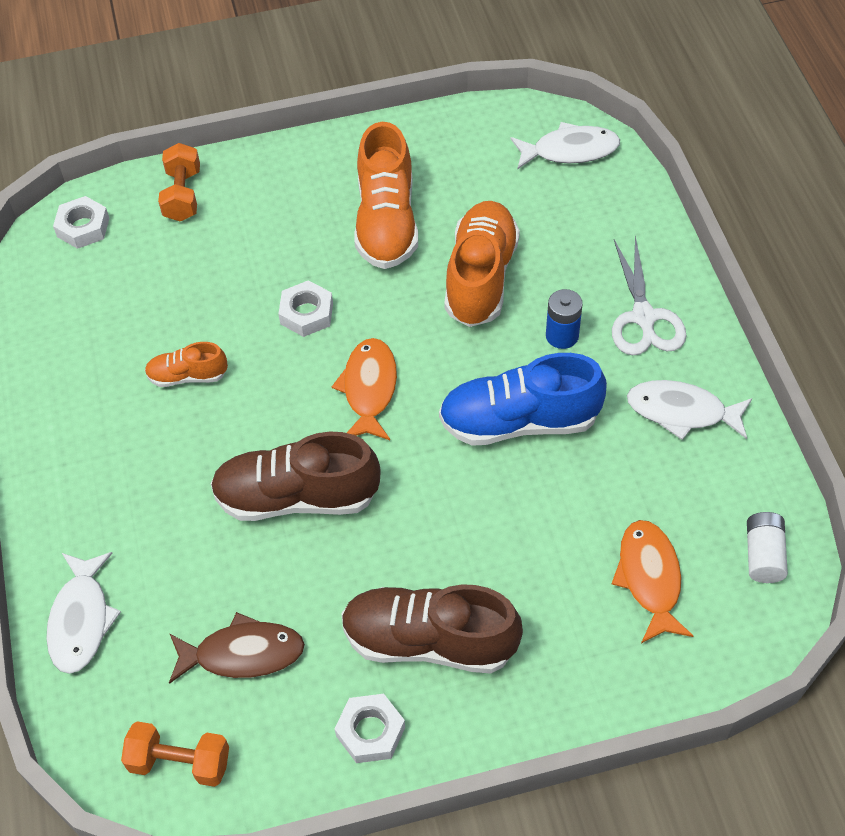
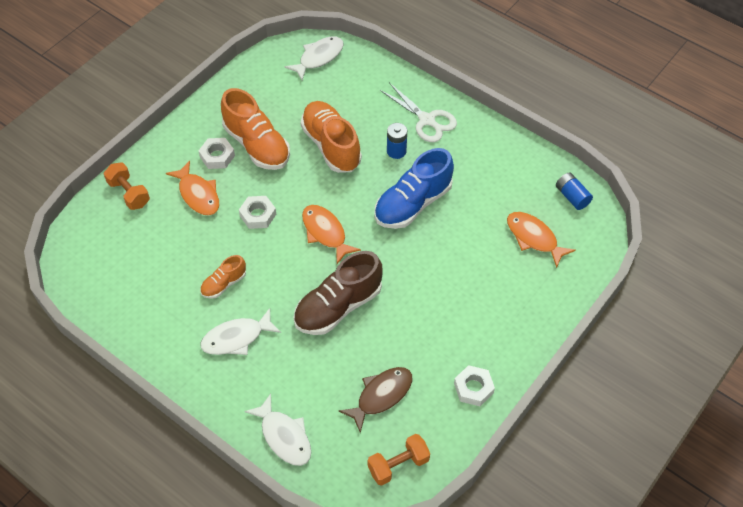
camera: 40 degrees left, 0 degrees up
(83, 227) = (86, 243): white nut -> white nut (217, 156)
(259, 244) = (198, 194): none -> orange fish
(429, 641) = (463, 330): brown shoe -> none
(682, 412) = (482, 154): white fish -> white fish (236, 338)
(763, 555) = (572, 197): white battery -> blue battery

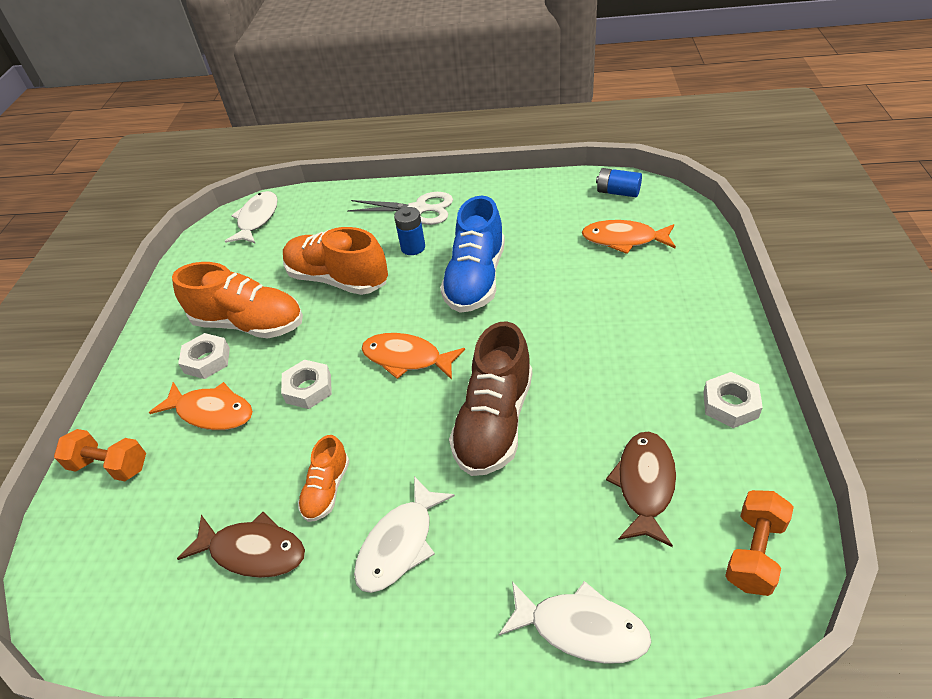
camera: 30 degrees left, 10 degrees down
(167, 292) = (253, 551): none -> brown fish

